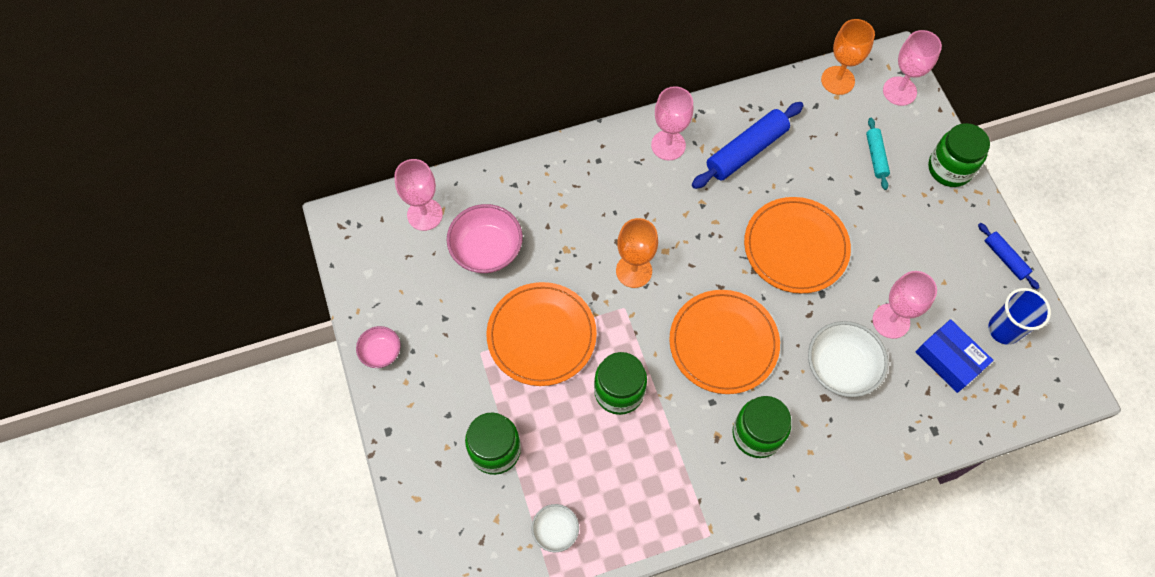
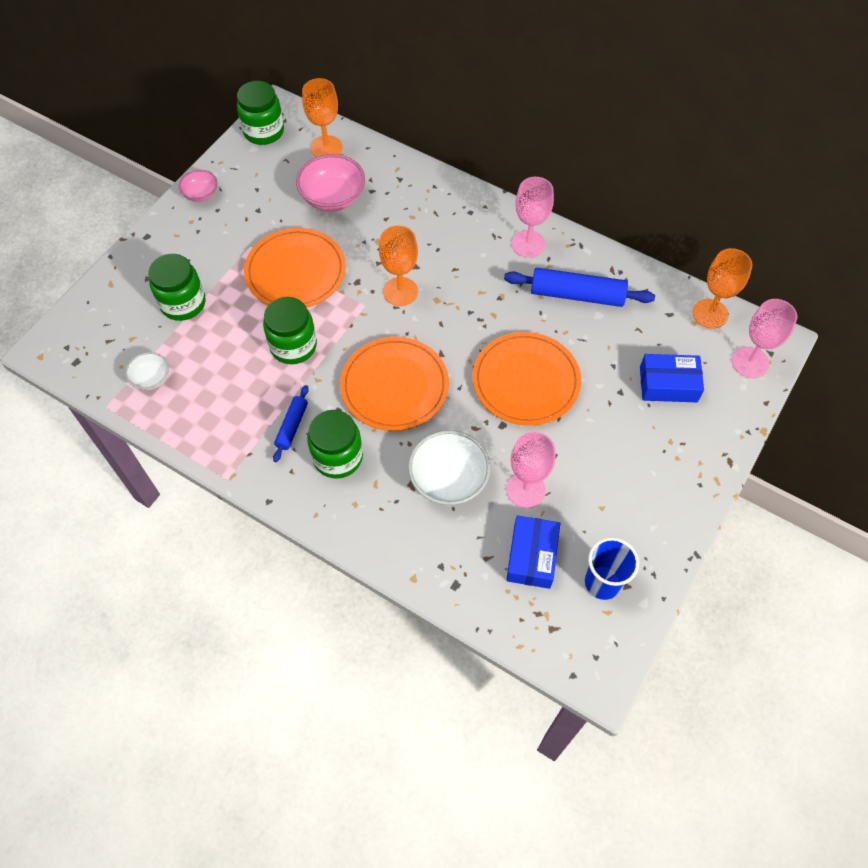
camera: 50 degrees right, 5 degrees down
(425, 214) = (326, 147): pink goblet -> orange goblet
(876, 156) = (668, 384): turquoise rolling pin -> blue box
(949, 168) = (716, 445): green jar -> green jar (264, 131)
(1005, 258) = (673, 541): blue rolling pin -> blue rolling pin (292, 426)

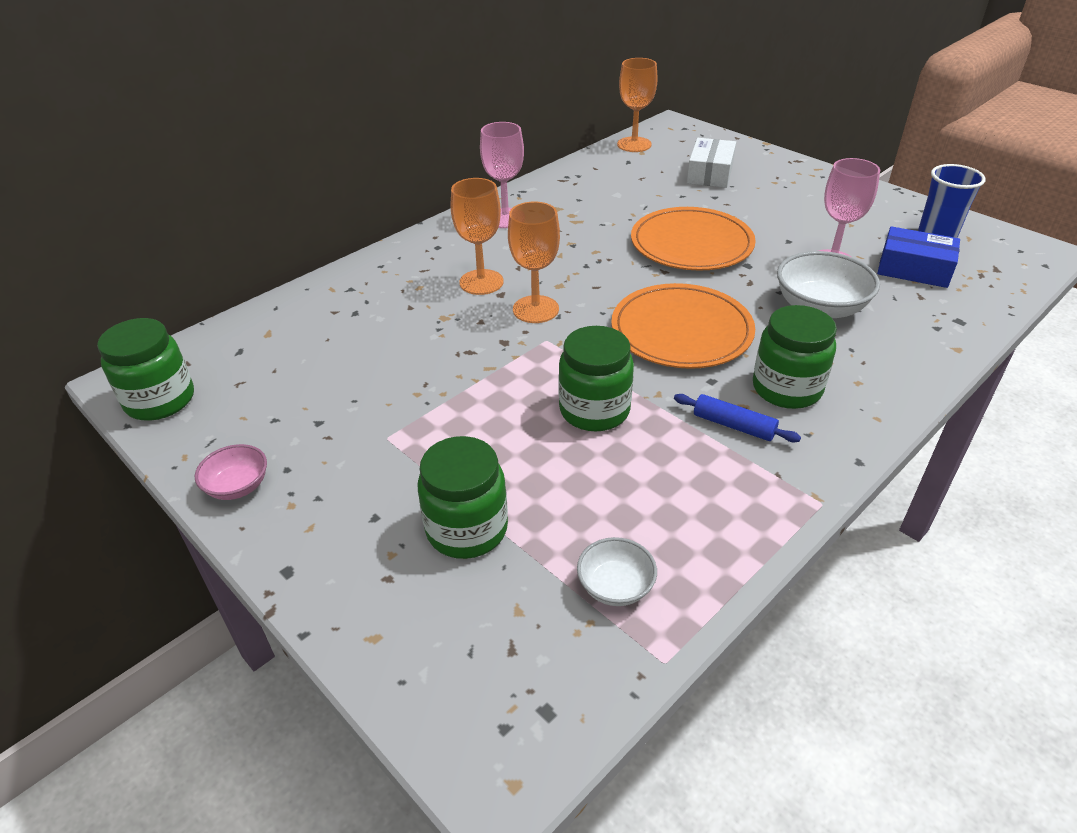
camera: 75 degrees left, 20 degrees down
(295, 271) = (460, 395): orange plate -> none
(326, 147) = (246, 342): orange goblet -> orange goblet (481, 282)
(333, 197) = (344, 346): pink bowl -> none
(577, 295) = (587, 201): blue rolling pin -> none
(668, 384) = (710, 173): blue box -> white box
(750, 362) = (693, 137): pink goblet -> none

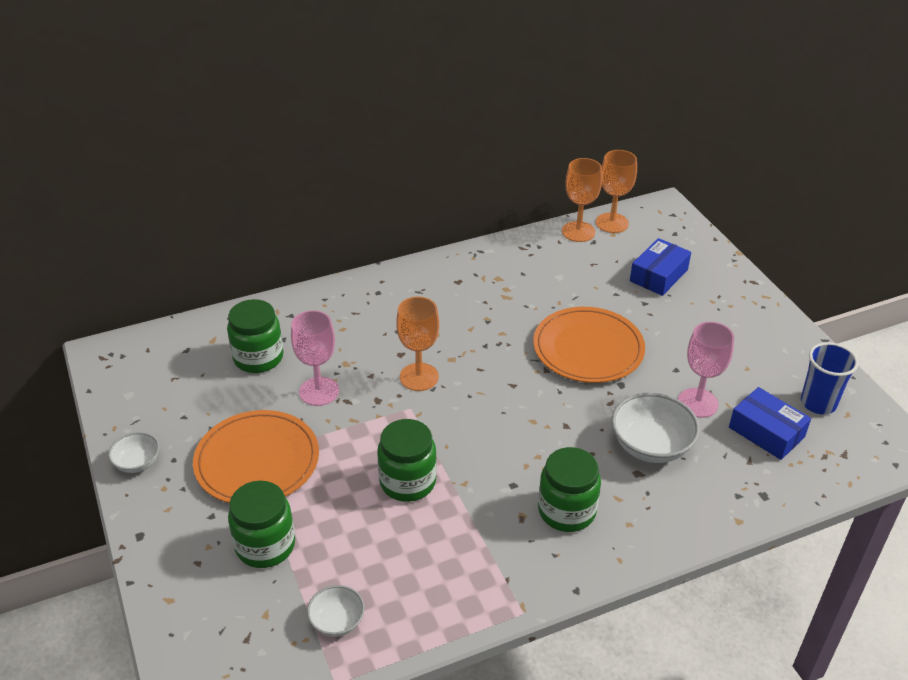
camera: 20 degrees right, 0 degrees up
(160, 400) = (117, 376): green jar -> green jar (258, 358)
(238, 486) = (137, 462): pink bowl -> white bowl
(481, 282) = (392, 338): orange goblet -> orange goblet (578, 232)
(505, 218) = (449, 277): pink goblet -> pink goblet (319, 391)
(681, 330) = (520, 432): orange plate -> orange plate (257, 461)
(710, 173) = (658, 275): white box -> blue box
(733, 425) = (502, 529): blue rolling pin -> none

